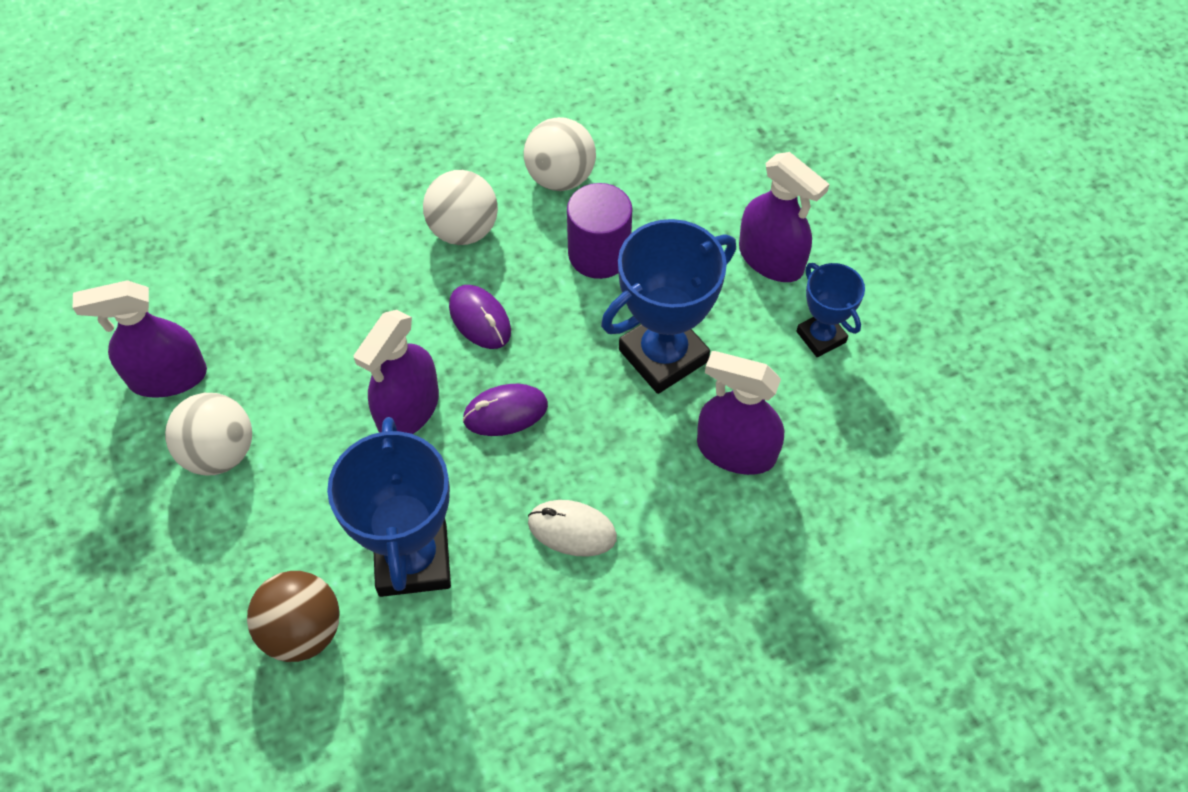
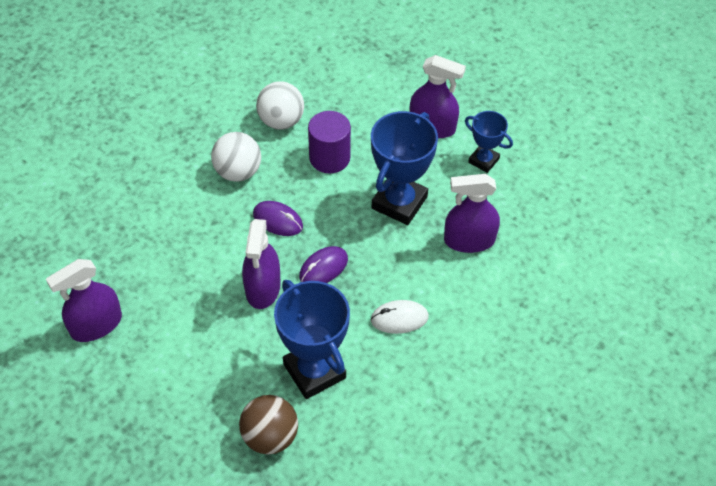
camera: 25 degrees left, 5 degrees down
(219, 452) = (157, 356): white ball -> none

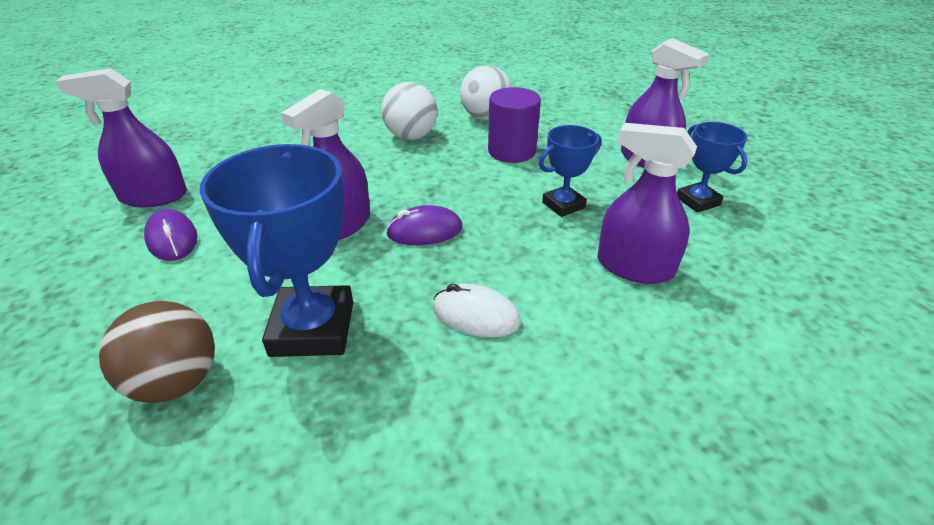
camera: 30 degrees right, 15 degrees down
(278, 220) = (414, 178): purple mouse -> purple mouse (172, 239)
(399, 202) = (563, 205): blue trophy -> blue trophy, size x0.56

